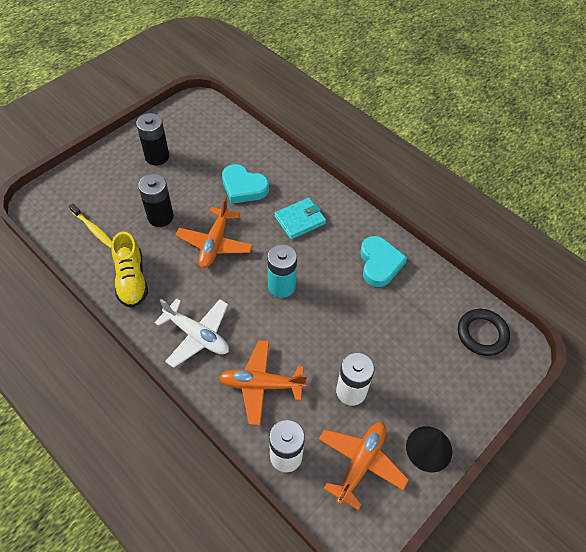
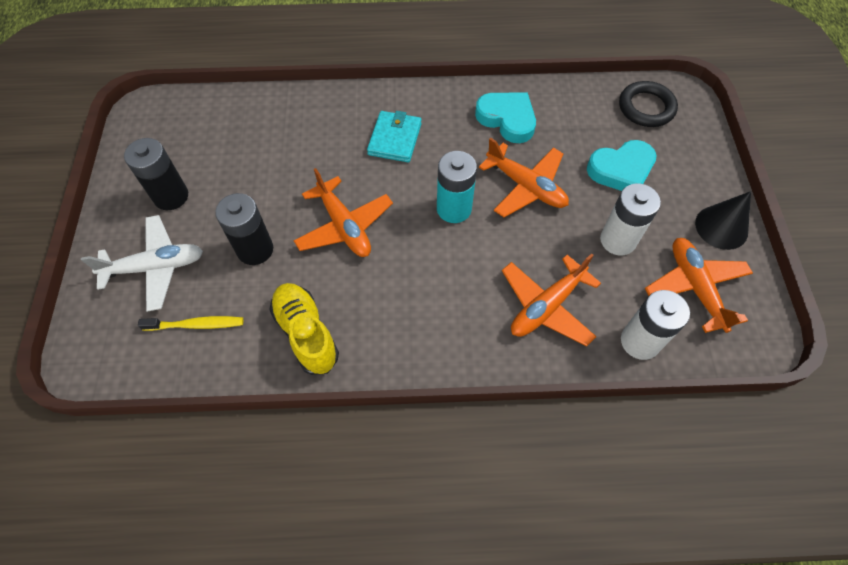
camera: 45 degrees left, 5 degrees up
(131, 280) = (306, 333): yellow shoe -> yellow shoe turned 150 degrees counterclockwise
(197, 335) = (438, 321): white plane -> white plane (155, 267)
(243, 187) = (303, 153): turquoise heart -> turquoise heart (621, 170)
(338, 311) = (526, 186): none -> orange plane

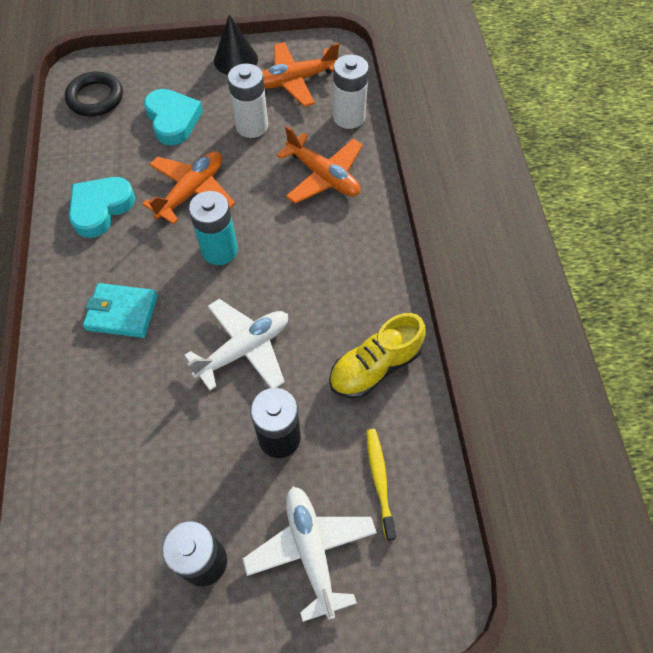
camera: 95 degrees left, 0 degrees up
(344, 226) = (244, 349): orange plane -> white plane

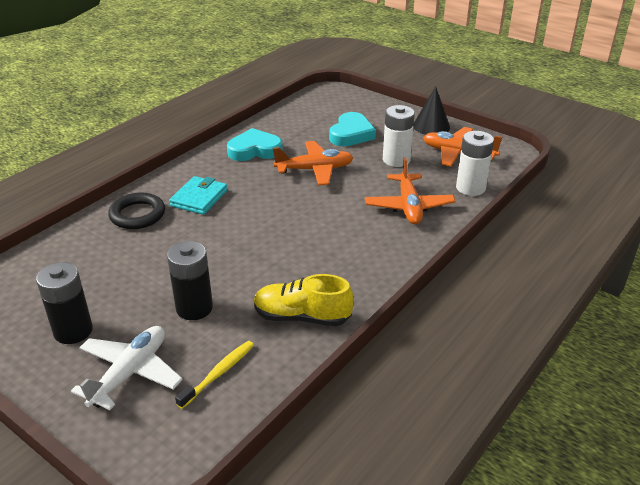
camera: 45 degrees right, 25 degrees down
(95, 98) = (321, 105): black ring -> black ring (137, 215)
(122, 312) = (199, 198): turquoise wallet -> turquoise wallet turned 60 degrees clockwise
(219, 250) = (291, 203): turquoise battery -> none
(244, 349) = (237, 255): white plane -> none

